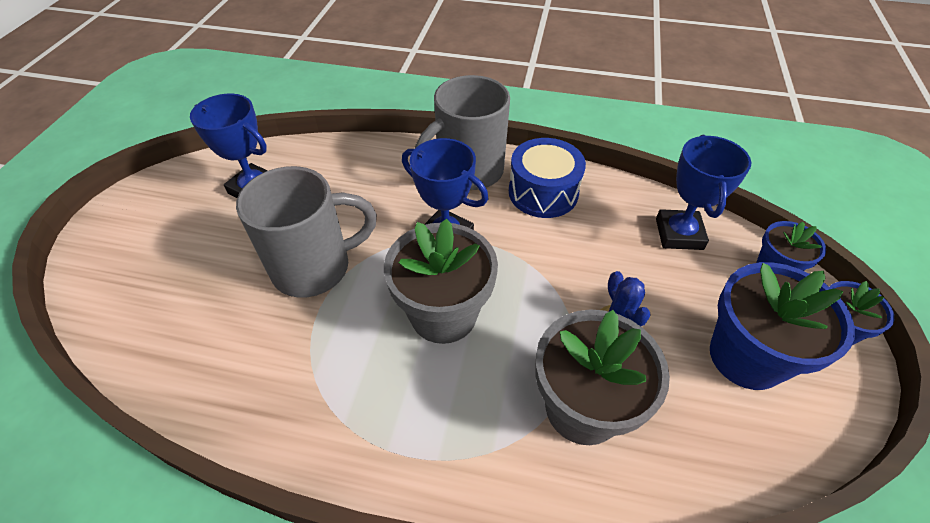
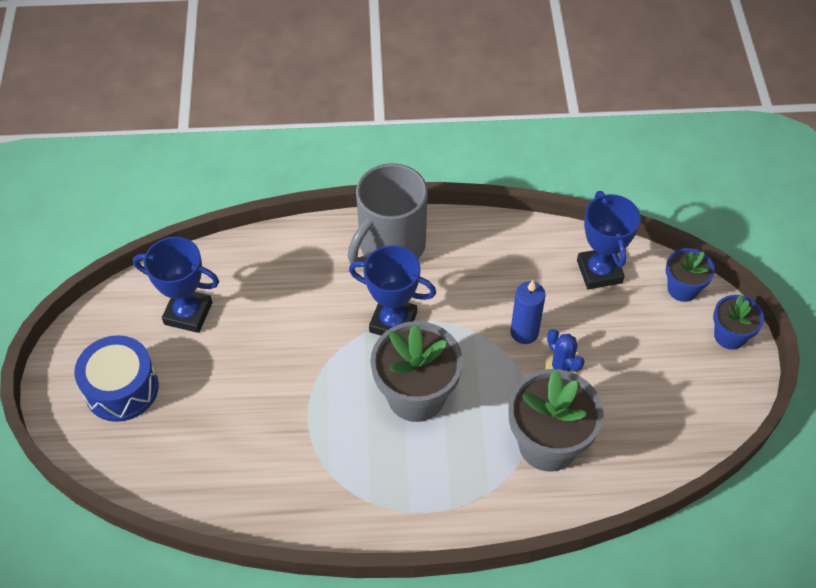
camera: 15 degrees left, 5 degrees up
(314, 267) = (286, 380): grey mug -> none
(543, 192) = (469, 254): blue drum -> blue drum (121, 389)
(583, 276) = (524, 332): none -> blue candle
(746, 357) = (665, 373): blue flower pot -> none

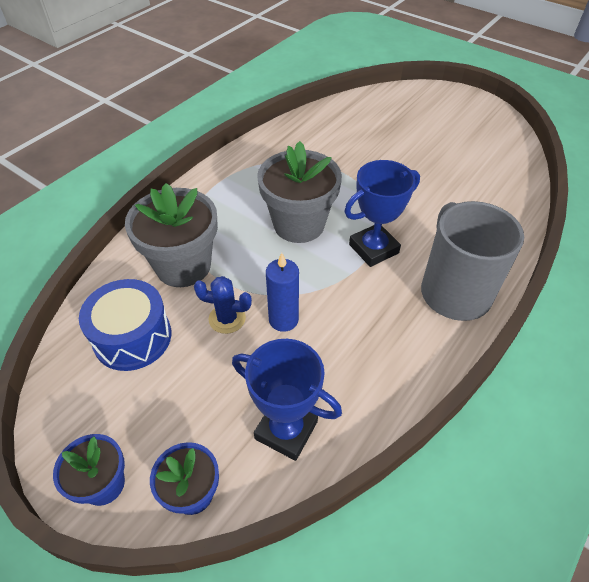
camera: 130 degrees right, 5 degrees down
(121, 389) = (438, 115): blue drum -> blue drum (132, 337)
(188, 313) = (476, 160): blue trophy -> none

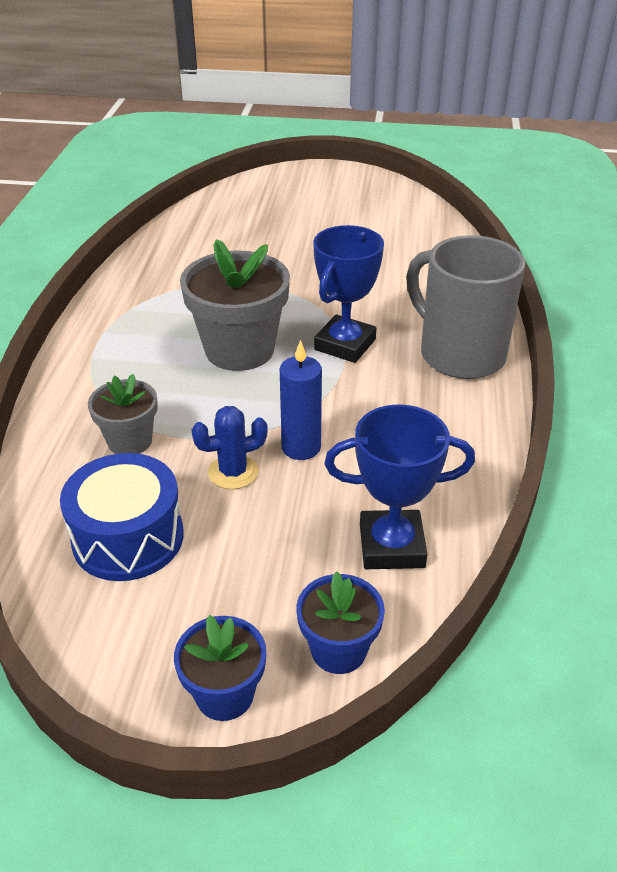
camera: 30 degrees left, 10 degrees down
(183, 266) = (130, 441): grey flower pot -> grey flower pot, size x0.56

